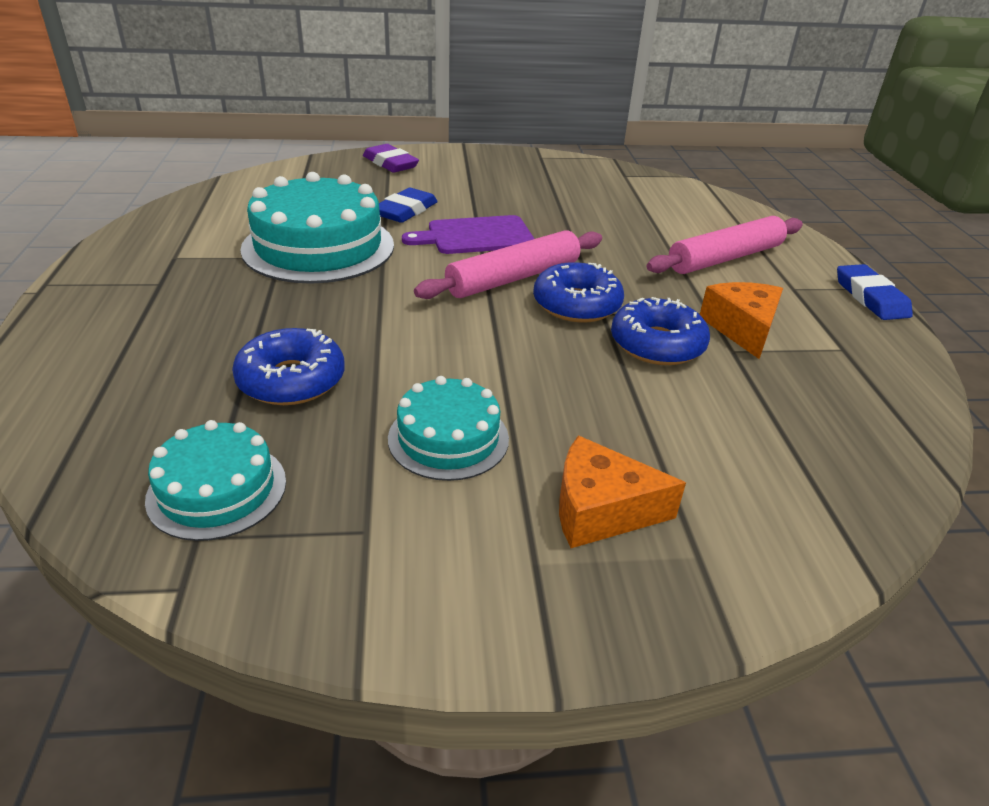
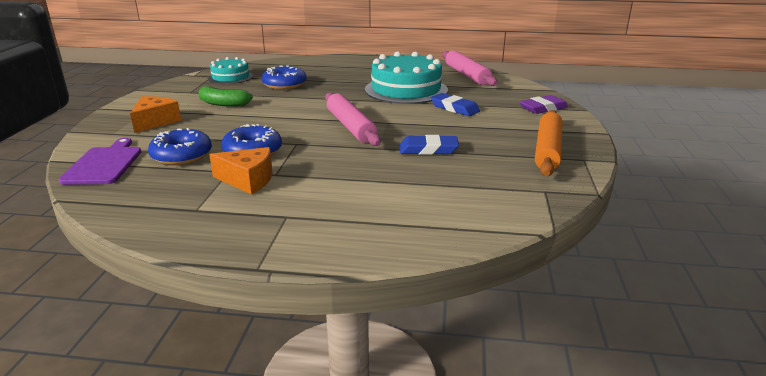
camera: 105 degrees right, 10 degrees down
(448, 438) = (223, 104): turquoise cake -> green banana
(475, 236) = (412, 122): purple cutting board -> purple cutting board (104, 164)
(527, 169) = (547, 150): none -> orange rolling pin
(576, 304) = (310, 138): blue donut -> blue donut (182, 156)
(725, 258) = (349, 199): pink rolling pin -> pink rolling pin (466, 75)
(870, 297) = (248, 249): blue eraser -> blue eraser (428, 149)

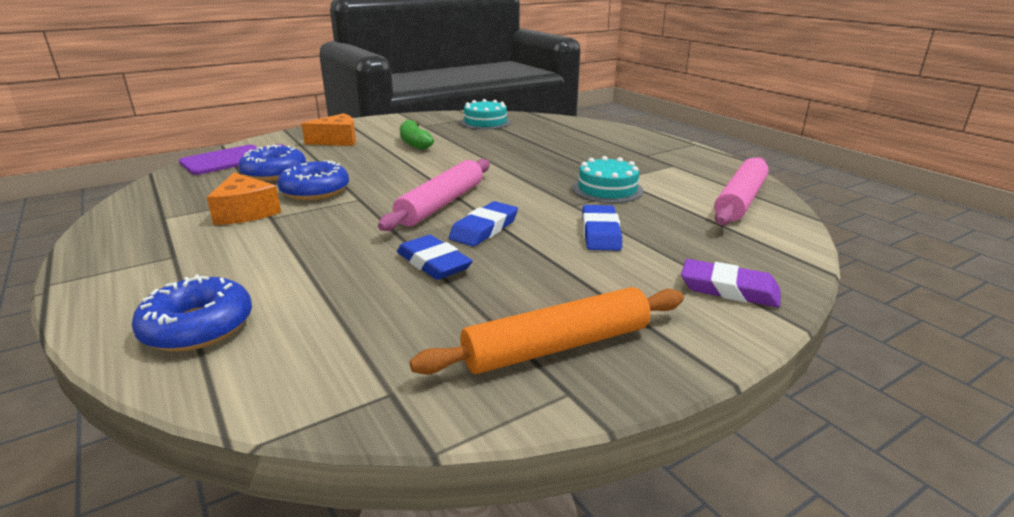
camera: 50 degrees right, 0 degrees up
(284, 84) = (506, 143): blue donut -> blue donut (198, 327)
(406, 89) = (607, 189): turquoise cake -> turquoise cake, size x0.57
(406, 127) = (484, 229): none -> blue eraser

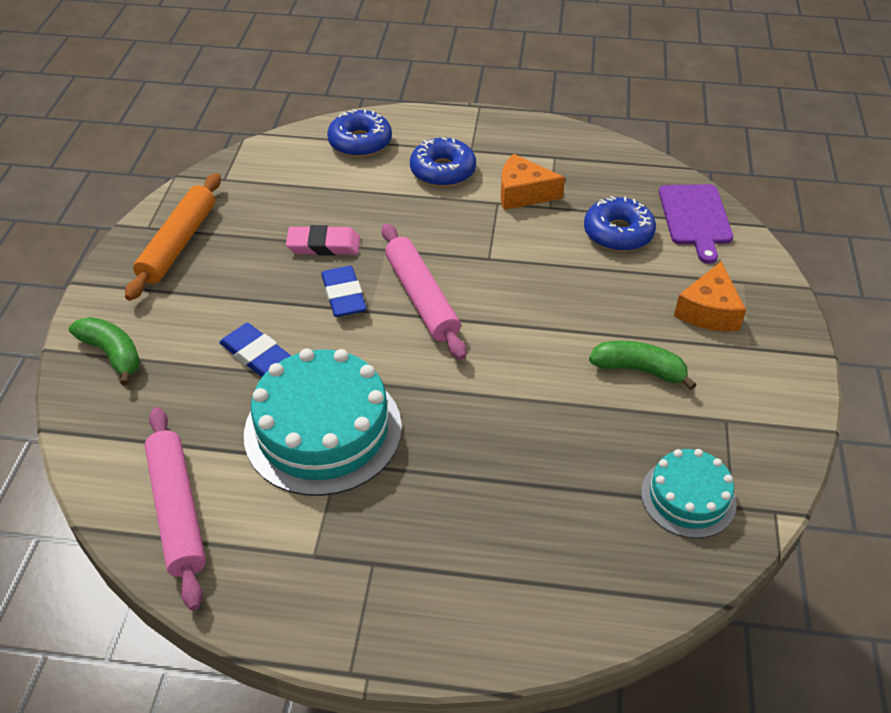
camera: 130 degrees right, 20 degrees up
(315, 191) = (537, 241): blue donut -> blue donut (443, 171)
(433, 263) = (324, 245): blue eraser -> pink eraser
(607, 189) = (323, 430): turquoise cake -> turquoise cake, size x1.77
(729, 289) = (112, 354): purple eraser -> green banana

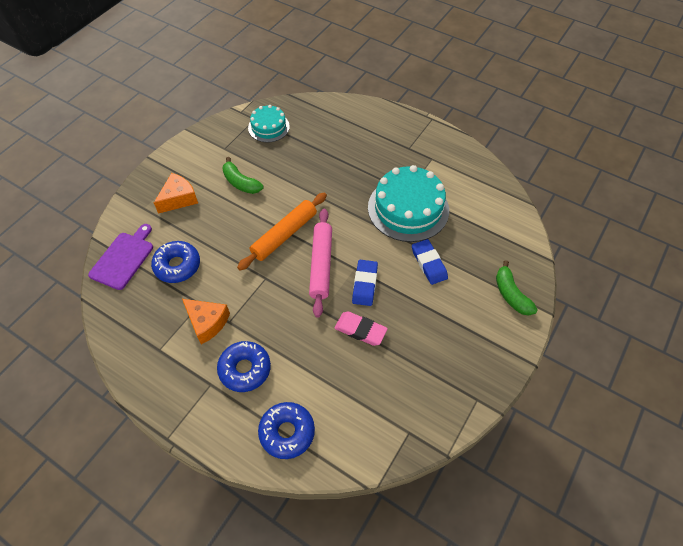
camera: 155 degrees left, 10 degrees up
(178, 244) = (457, 372): orange rolling pin -> orange rolling pin (284, 235)
(178, 511) = (486, 195): pink rolling pin -> none

